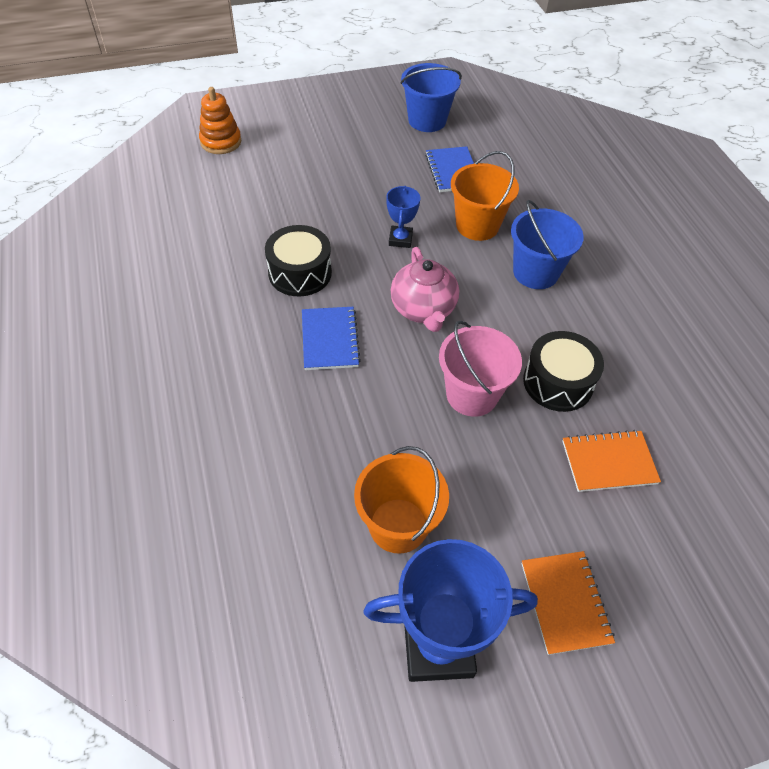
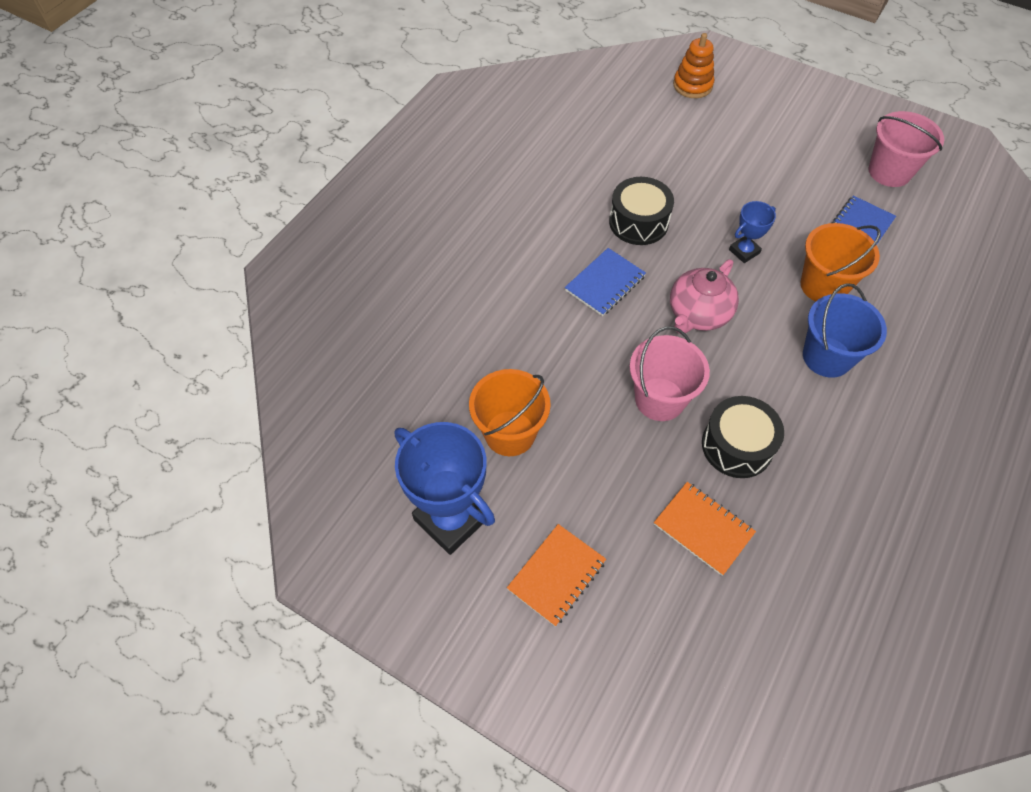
camera: 50 degrees right, 5 degrees up
(427, 120) = (889, 172): blue bucket -> pink bucket

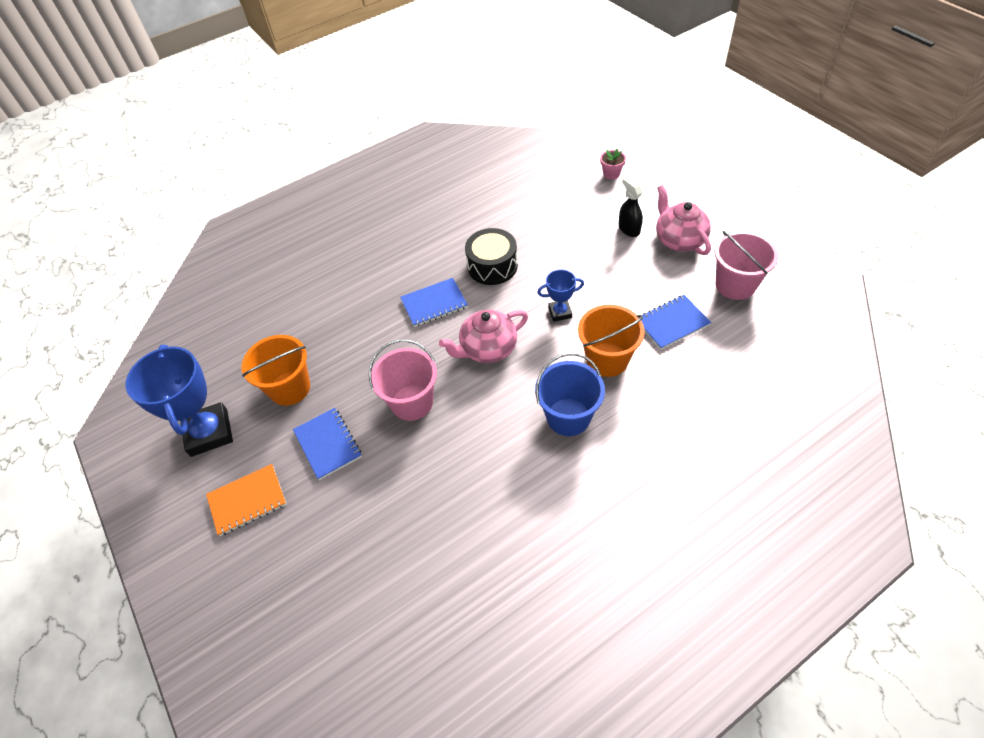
camera: 30 degrees right, 5 degrees down
(601, 478) = (328, 444): none -> blue notebook
(692, 85) = (611, 174): orange stacking toy -> pink flower pot
(703, 529) = (373, 511): orange notebook -> none
(737, 446) = (444, 459): black drum -> none
(751, 141) = (629, 229): none -> black spray bottle
(807, 140) = (679, 240): none -> pink teapot

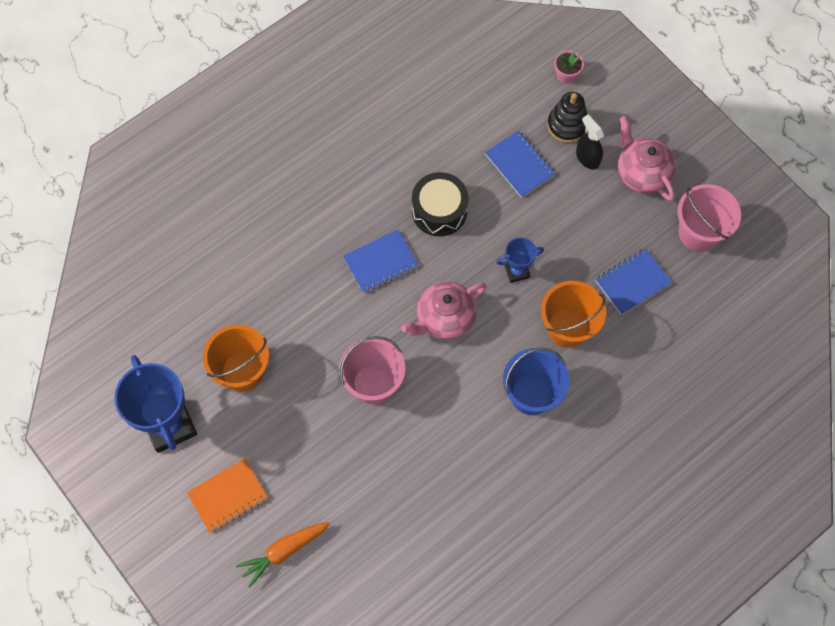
camera: 10 degrees left, 15 degrees up
(291, 560) = (284, 551): none -> orange carrot
(328, 444) = (296, 433): blue notebook -> blue notebook (519, 165)
(611, 207) = (567, 125): none -> black stacking toy

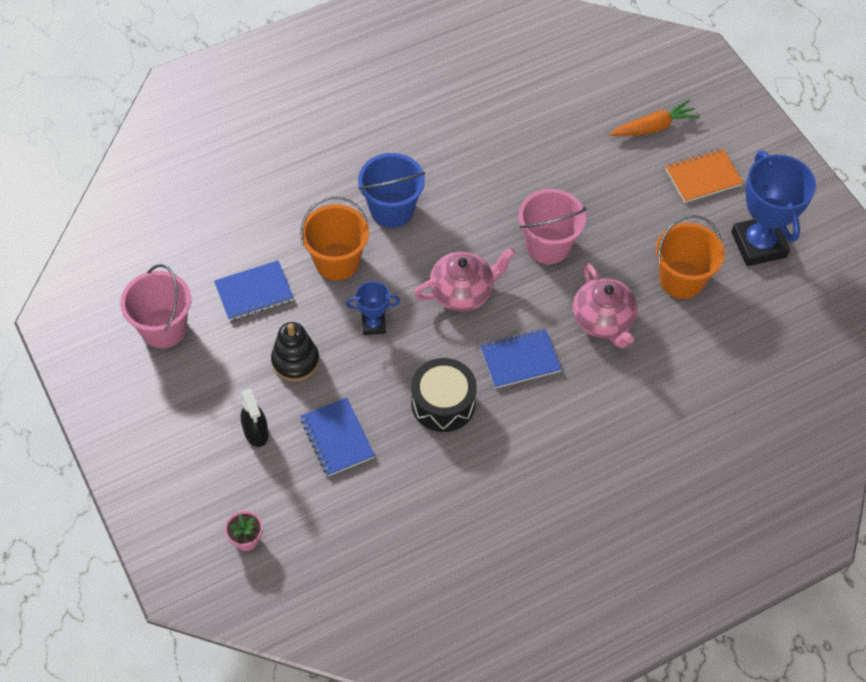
camera: 170 degrees left, 10 degrees down
(567, 125) = (266, 475): black stacking toy -> black stacking toy (295, 361)
(641, 173) = (200, 403): pink teapot -> pink teapot (603, 321)

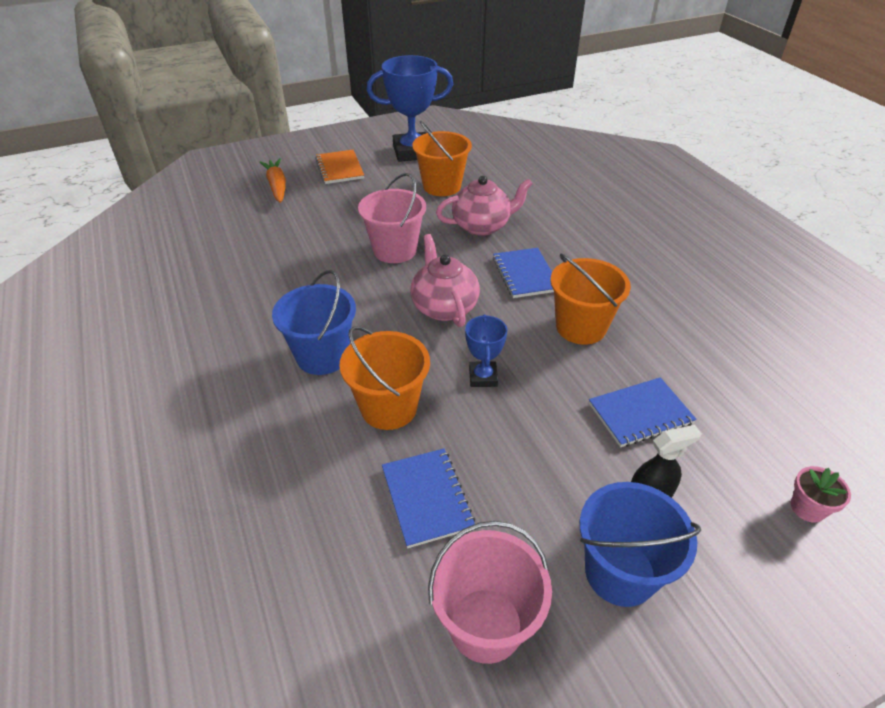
camera: 85 degrees left, 15 degrees down
(196, 405) = (620, 572): none -> blue bucket
(295, 361) = (536, 452): black stacking toy -> none
(443, 403) = (580, 327): black drum -> orange bucket

